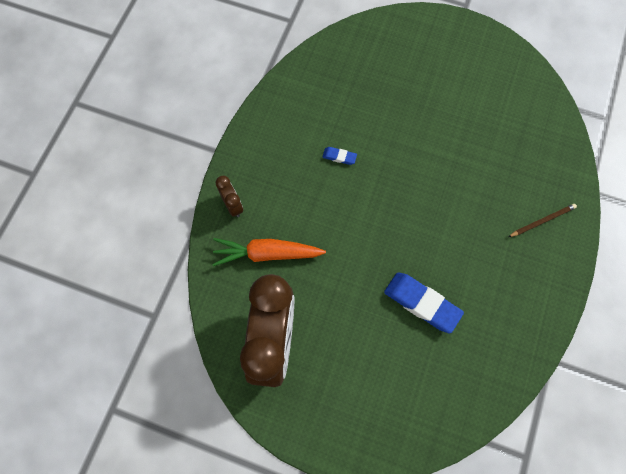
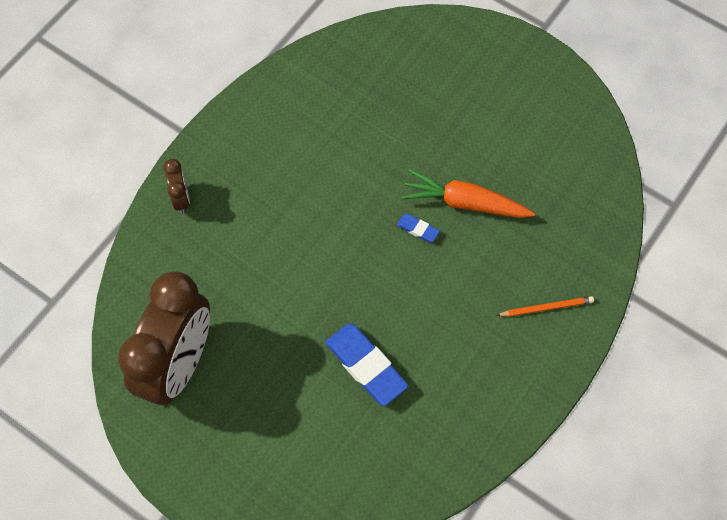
camera: 15 degrees right, 5 degrees down
(267, 254) = (203, 264): orange carrot -> orange carrot (464, 203)
(339, 157) = (325, 172): blue eraser -> blue eraser (417, 229)
(542, 221) = (546, 308): brown pencil -> orange pencil

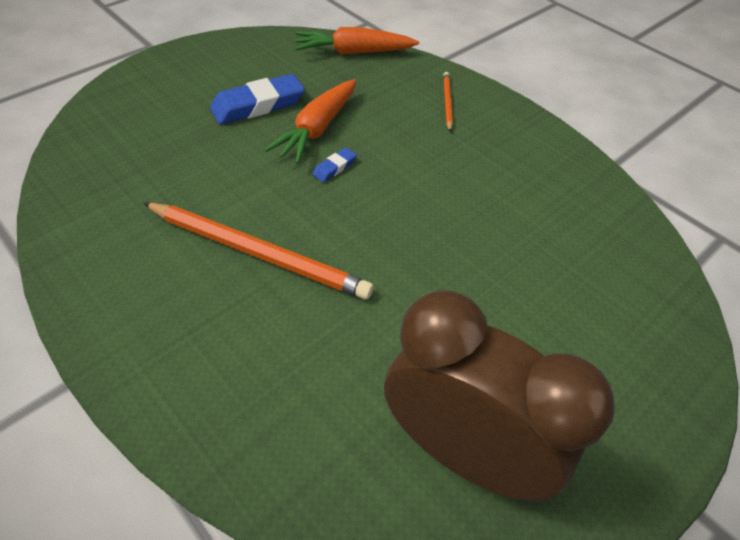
camera: 80 degrees left, 15 degrees down
(181, 199) = (186, 402): brown clock -> none
(308, 200) = (258, 253): none -> orange pencil
(366, 366) = (490, 240): blue eraser -> blue eraser (258, 105)
(602, 204) = (353, 52): none -> orange carrot

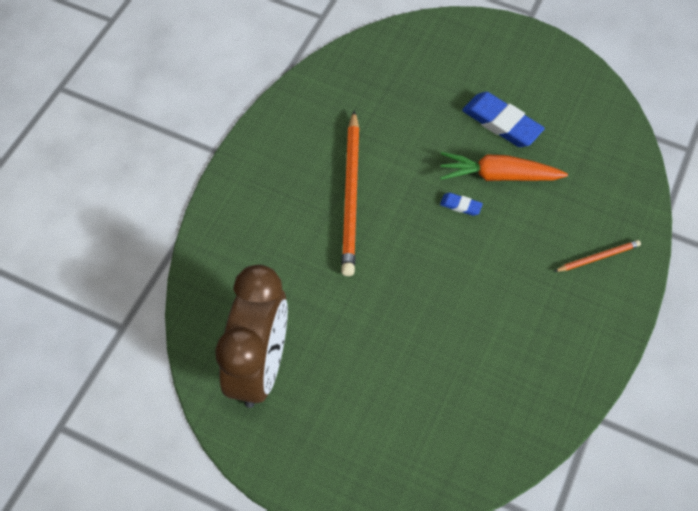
camera: 70 degrees right, 10 degrees up
(353, 52) = (624, 157): orange carrot -> none

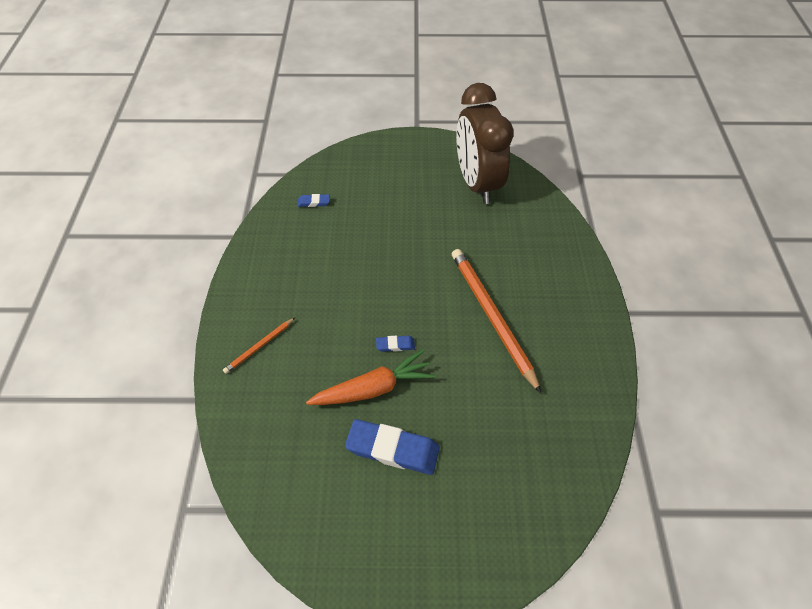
camera: 155 degrees right, 5 degrees down
(484, 427) = (314, 202): none -> blue eraser

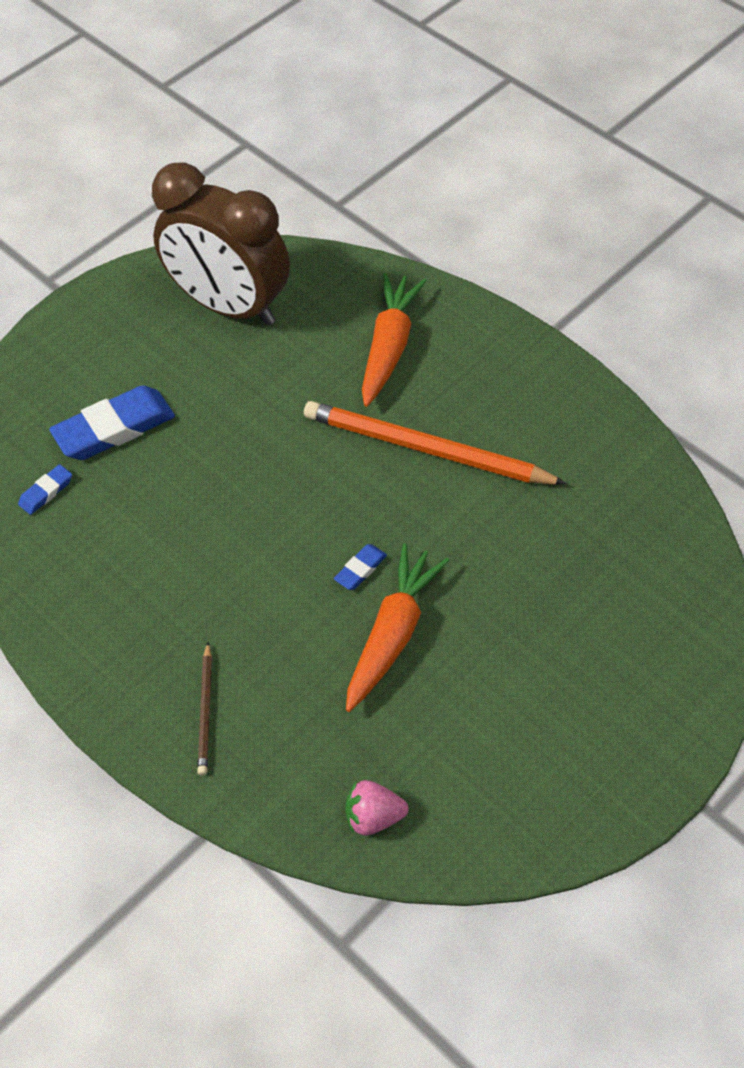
camera: 45 degrees left, 0 degrees up
(259, 346) = (205, 711): orange pencil -> brown pencil
(263, 465) = (373, 817): none -> pink strawberry
(393, 449) = (486, 673): blue eraser -> blue eraser (114, 429)
(529, 255) = (389, 347): none -> orange carrot

